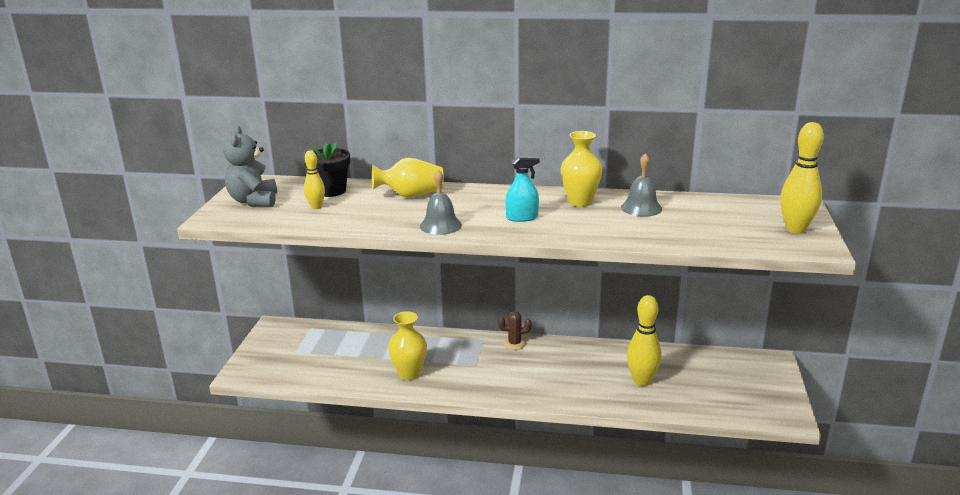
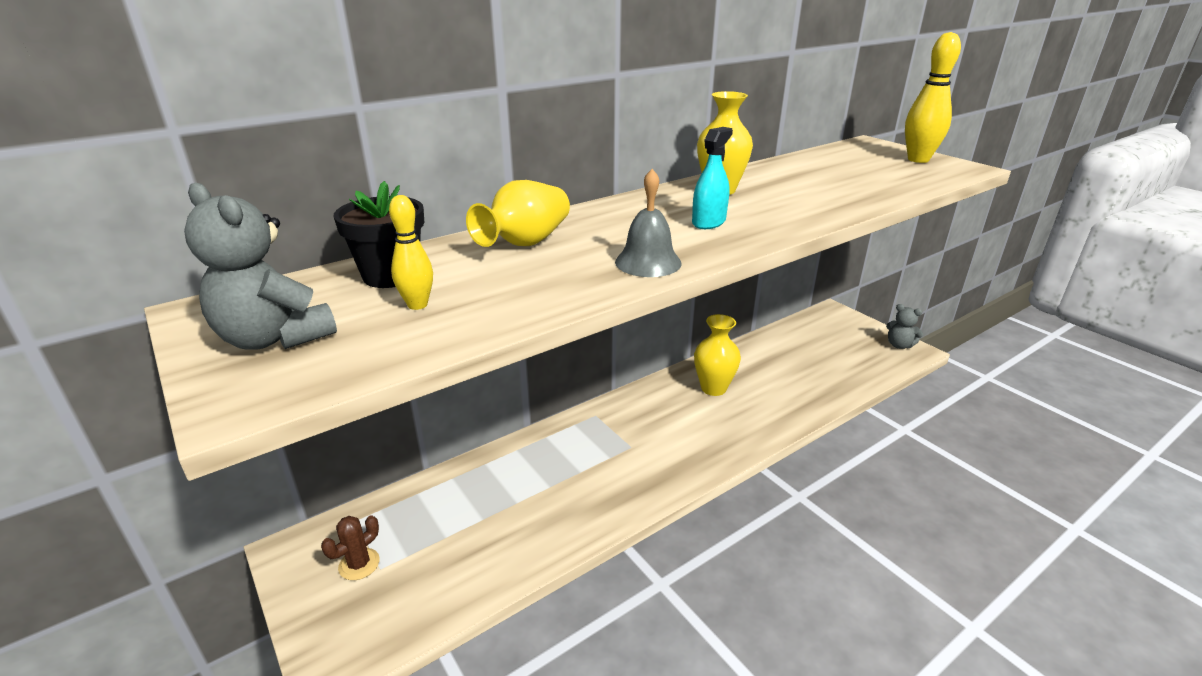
camera: 45 degrees left, 5 degrees up
(409, 374) = (578, 502): yellow vase -> yellow vase (713, 388)
(514, 343) = (631, 402): brown cactus -> brown cactus (359, 564)
(641, 208) = (781, 179): grey bell -> none
(642, 381) = (786, 378): yellow bowling pin -> none
(783, 407) = (899, 345): none -> grey teddy bear

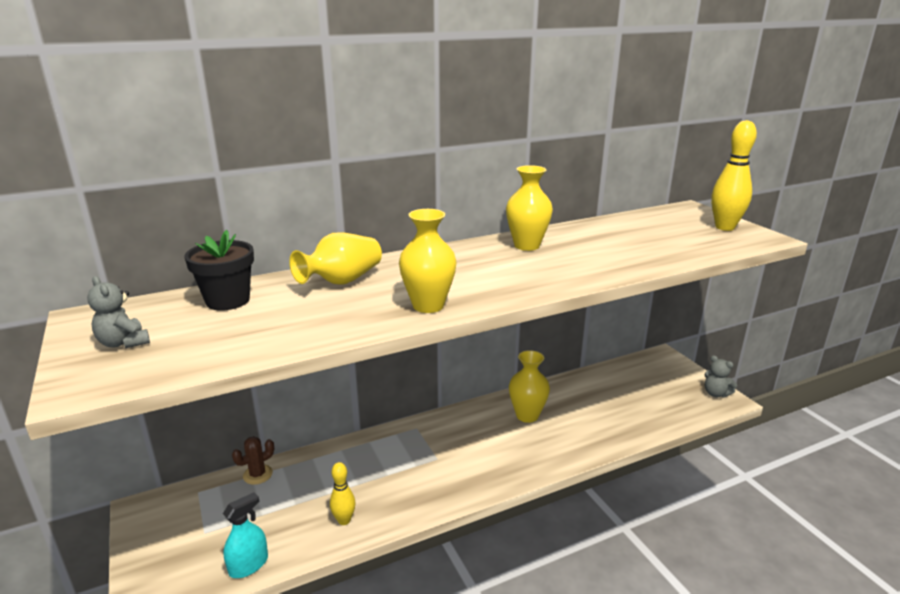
camera: 10 degrees right, 5 degrees down
(275, 338) = (124, 343): grey teddy bear -> grey teddy bear, size x0.61
(359, 564) = (189, 527): brown cactus -> brown cactus (257, 474)
(417, 305) = (235, 326): yellow bowling pin -> yellow bowling pin (344, 520)
(648, 262) = (428, 305): grey bell -> yellow vase
(708, 222) = (499, 274): turquoise spray bottle -> turquoise spray bottle (248, 565)

